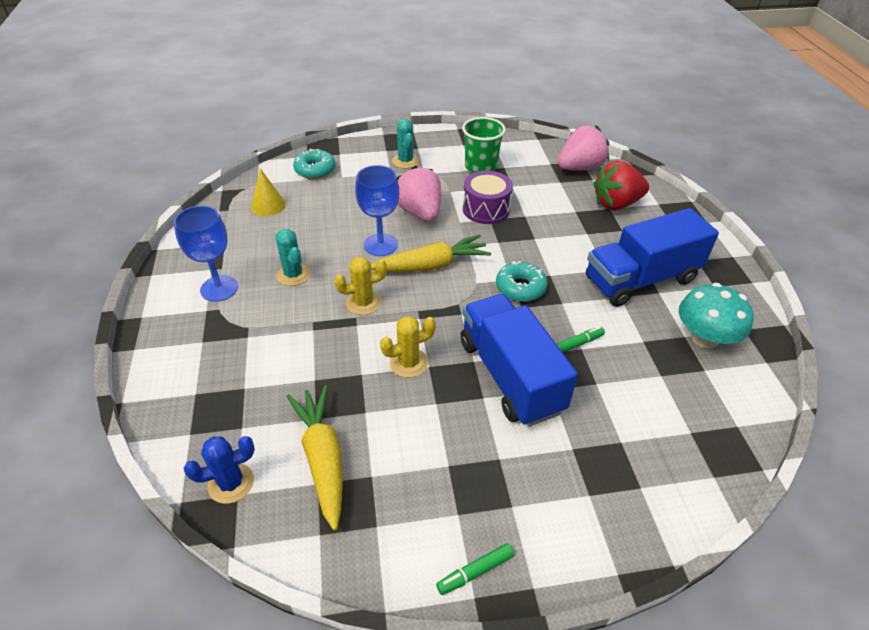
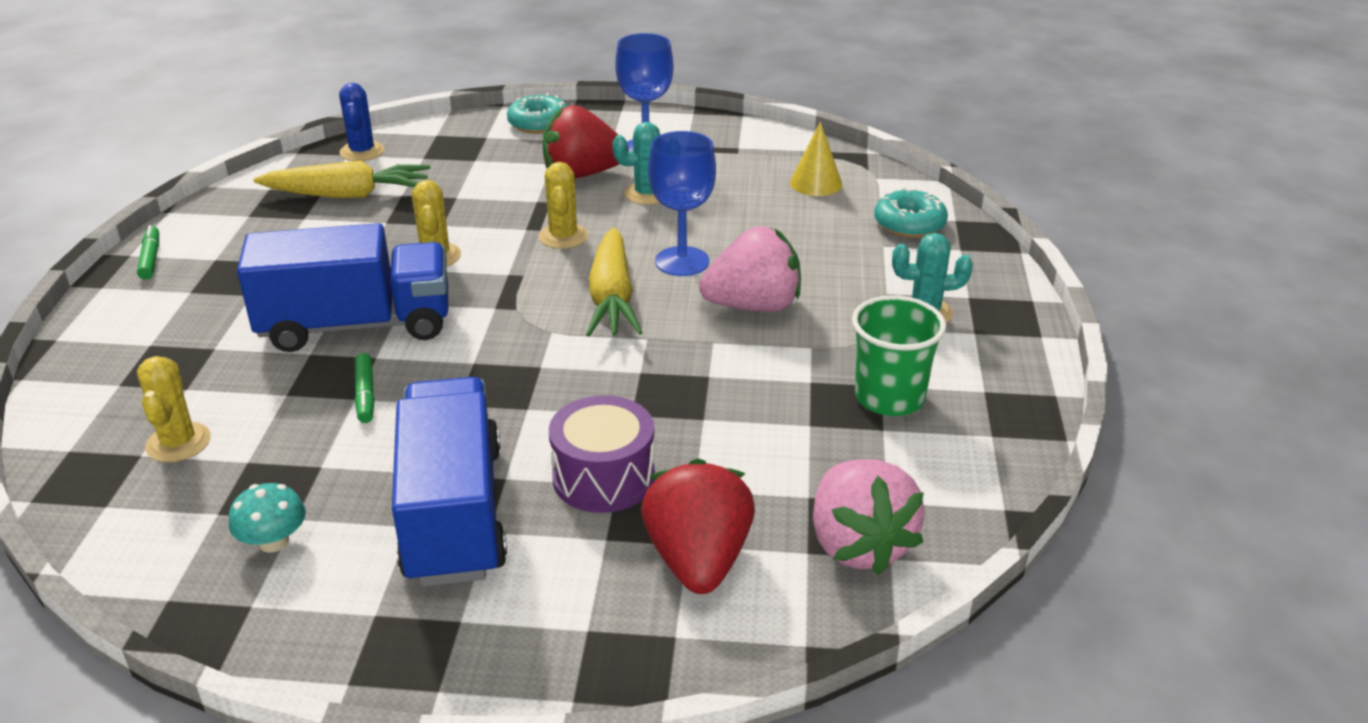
camera: 105 degrees right, 10 degrees down
(266, 314) = (582, 174): none -> red strawberry
(486, 209) = (740, 376): purple drum -> purple drum (604, 477)
(520, 287) = (515, 370): turquoise donut -> turquoise donut (539, 123)
(669, 417) = (178, 443): none -> yellow cactus
(704, 338) = (273, 541): turquoise mushroom -> turquoise mushroom, size x0.58

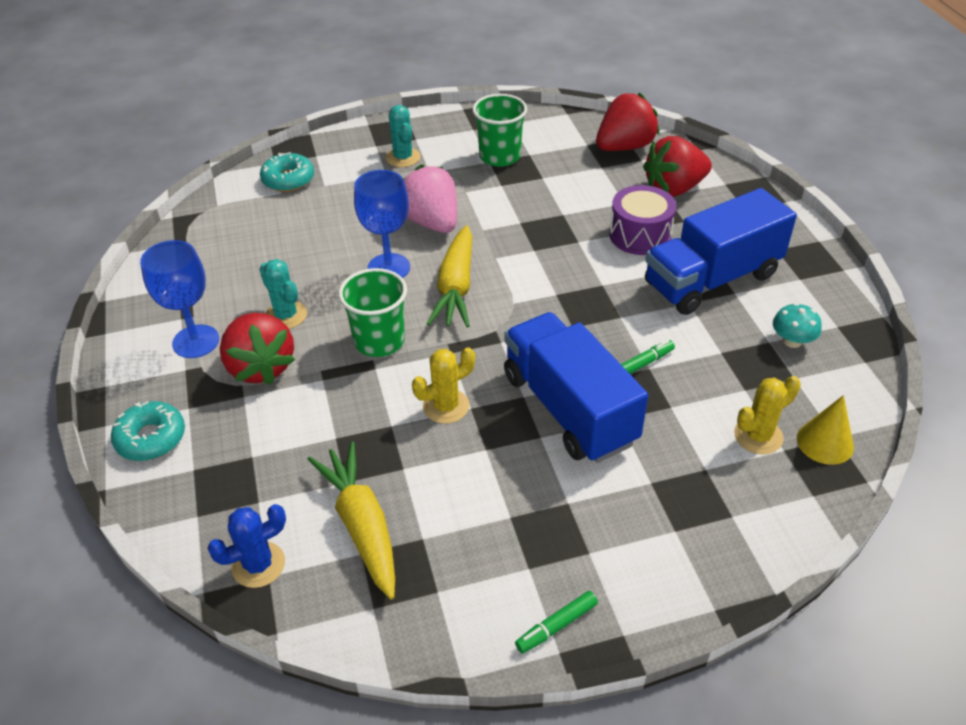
camera: 110 degrees left, 10 degrees up
(563, 237) = (379, 341): yellow cactus -> green cup
(612, 298) = (456, 287): yellow carrot -> yellow carrot turned 120 degrees clockwise
(816, 183) = (237, 231): yellow cone -> yellow cone (825, 442)
(858, 545) = (624, 147): pink strawberry -> red strawberry

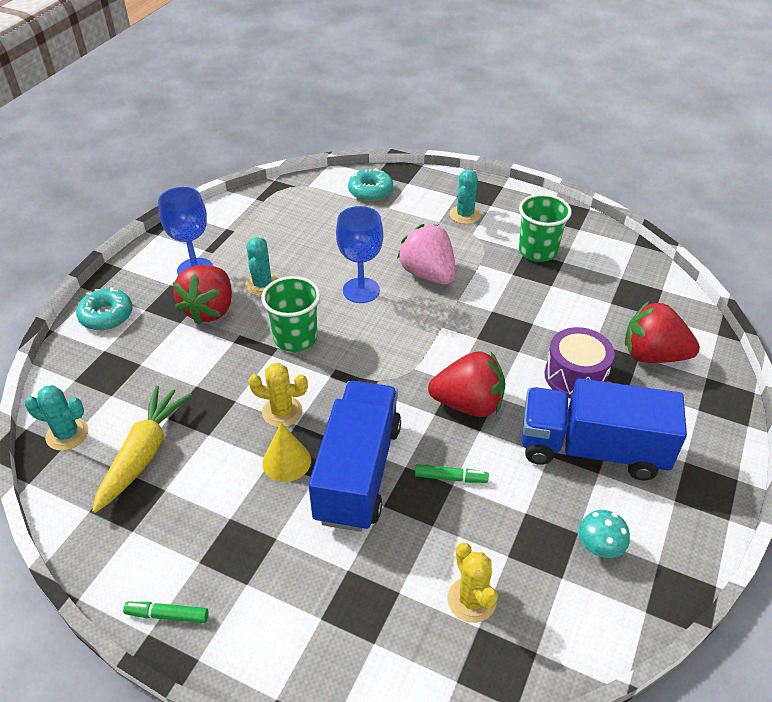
camera: 40 degrees right, 0 degrees up
(258, 565) = (67, 434): blue cactus -> turquoise cactus
(431, 222) = (428, 274): pink strawberry -> pink strawberry turned 45 degrees counterclockwise
(456, 287) = (388, 331): yellow carrot -> none
(624, 147) = (651, 297): red strawberry -> red strawberry (468, 404)
(758, 436) = (471, 600): yellow cactus -> yellow cactus turned 60 degrees clockwise
(825, 442) = (520, 648): yellow cone -> yellow cone (286, 461)

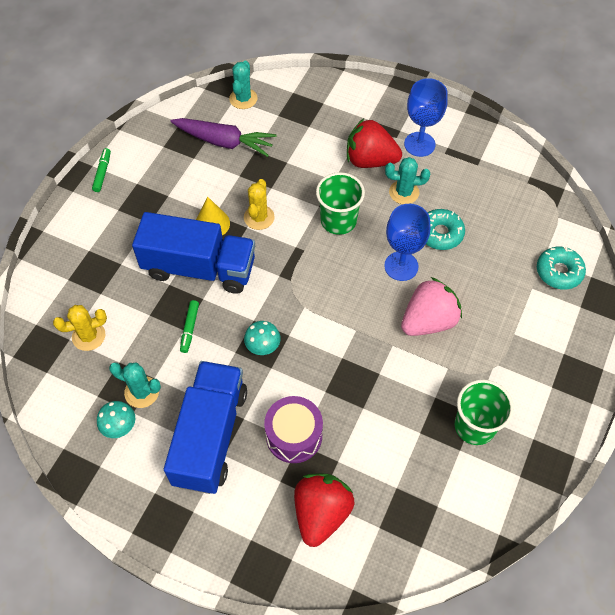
camera: 90 degrees right, 15 degrees up
(106, 315) = (360, 97): turquoise donut -> turquoise donut (440, 233)
(144, 454) = (224, 142): yellow carrot -> purple carrot
(465, 215) = (529, 359): turquoise cactus -> turquoise cactus (142, 392)
(468, 404) = (263, 345): red strawberry -> turquoise mushroom

